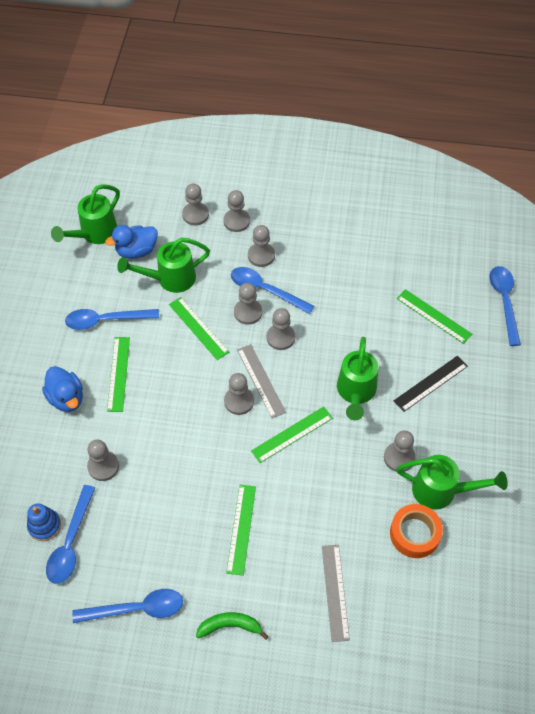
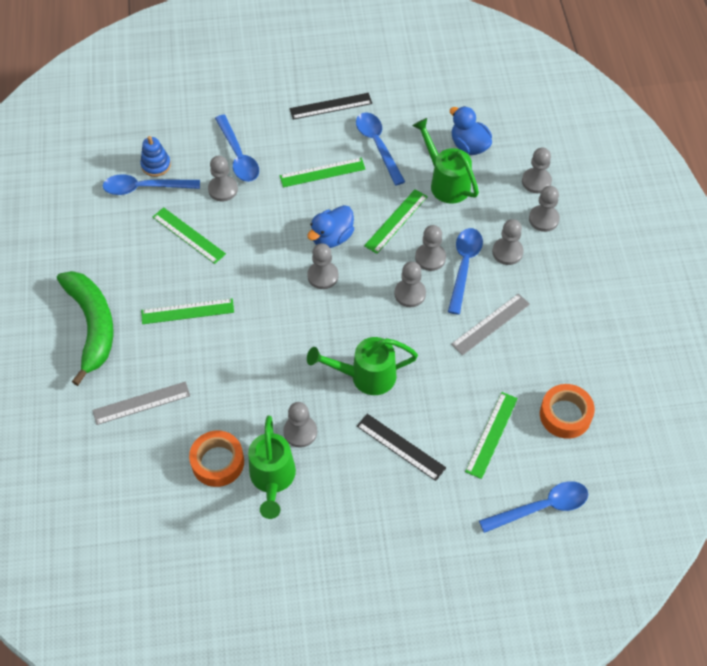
camera: 75 degrees right, 0 degrees up
(39, 347) = (330, 106): none -> black ruler
(66, 398) = (284, 142): blue duck -> blue duck (332, 237)
(95, 234) = (476, 107): green watering can -> none
(137, 609) = (95, 252): blue spoon -> blue spoon (238, 156)
(230, 626) = (92, 326): green banana -> green banana, size x1.98
(261, 380) = (352, 289): grey ruler -> grey ruler (490, 324)
(292, 434) = (299, 330): green ruler -> green ruler (189, 235)
(427, 262) = (565, 415): none -> orange tape

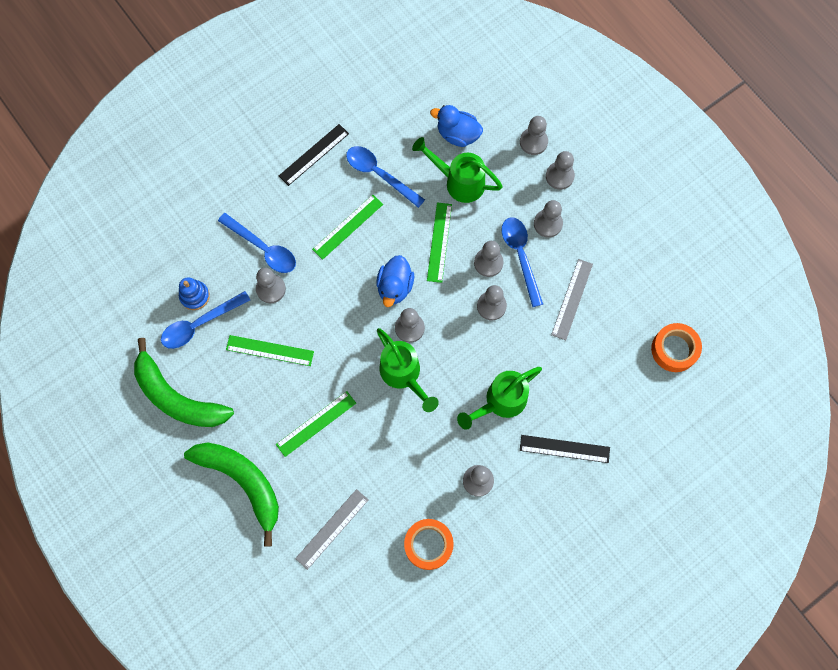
camera: 30 degrees left, 15 degrees up
(86, 233) = (177, 397): none -> green banana
(272, 479) = (481, 534): green watering can -> green watering can (403, 375)
(492, 434) = (628, 398): green ruler -> none
(541, 507) = (699, 439): blue spoon -> none

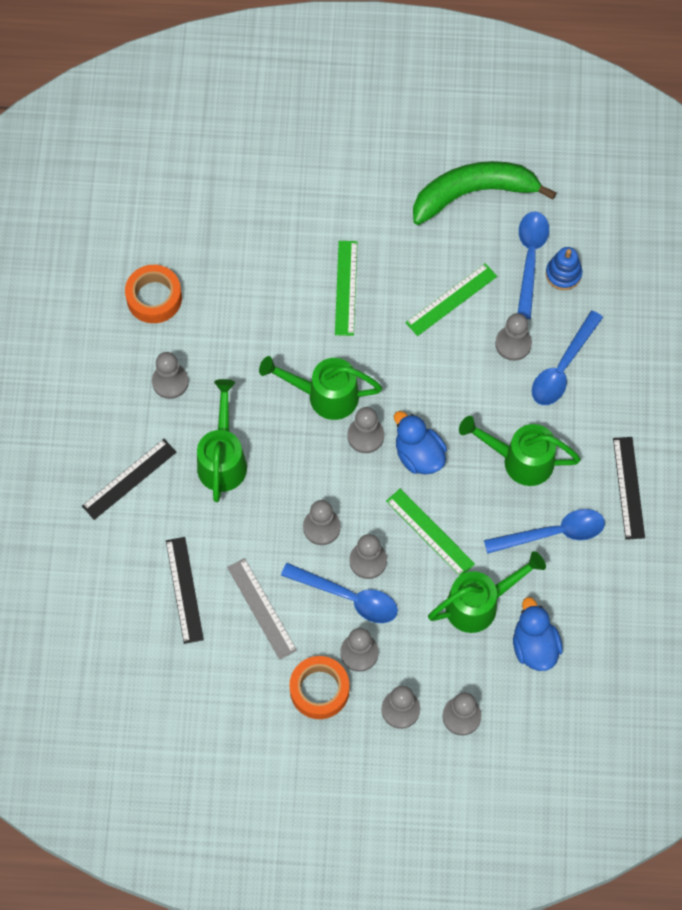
camera: 130 degrees right, 5 degrees down
(242, 482) = (346, 192): green banana -> none
(263, 248) = (562, 367): blue spoon -> blue spoon turned 45 degrees counterclockwise
(332, 528) = (240, 232): grey ruler -> none
(348, 227) = (520, 460): green ruler -> green watering can
(457, 134) = (534, 646): blue duck -> blue duck turned 75 degrees counterclockwise
(602, 353) = (184, 590): none -> black ruler
(674, 349) = (126, 661): orange tape -> orange tape (319, 690)

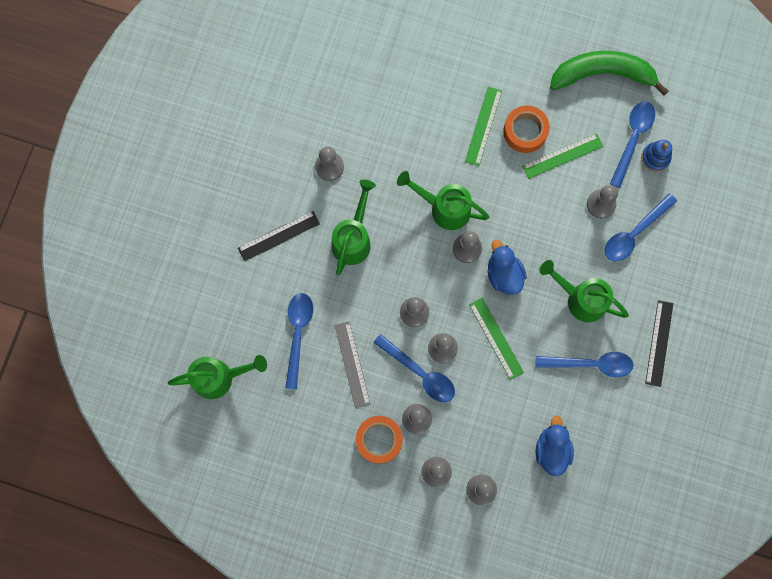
camera: 15 degrees right, 10 degrees up
(154, 298) = (334, 96): orange tape -> orange tape (525, 131)
(184, 590) = (298, 334): black ruler -> blue spoon
(479, 604) = (518, 405): green watering can -> green watering can (219, 377)

